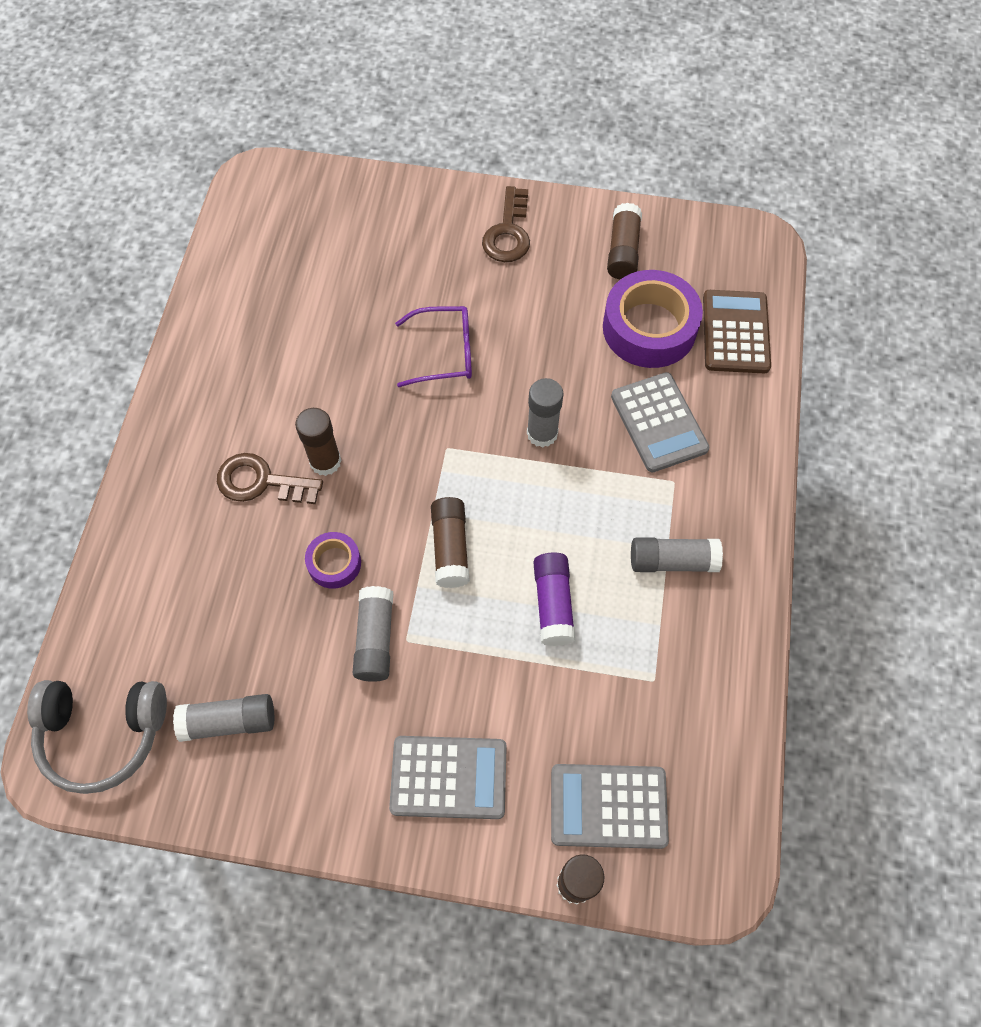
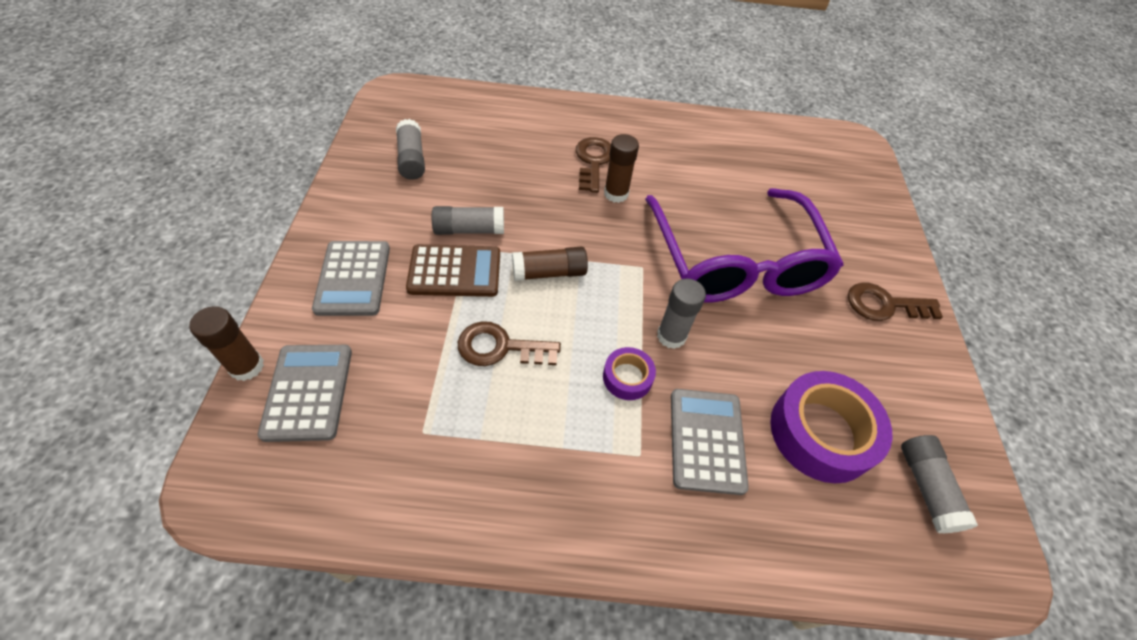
camera: 80 degrees right, 10 degrees down
(103, 734) = (410, 106): grey headphones -> none
(334, 563) = (531, 203): purple tape -> purple tape (627, 377)
(444, 353) = (735, 262): purple glasses -> purple glasses, size x2.18
(553, 604) = (500, 347): purple glue stick -> brown key
(622, 251) = (909, 406): brown glue stick -> none
(658, 423) = (706, 440): grey calculator -> grey calculator turned 120 degrees clockwise
(672, 561) = (549, 451): grey glue stick -> grey glue stick (926, 488)
(735, 332) = (849, 530): brown calculator -> brown calculator (454, 271)

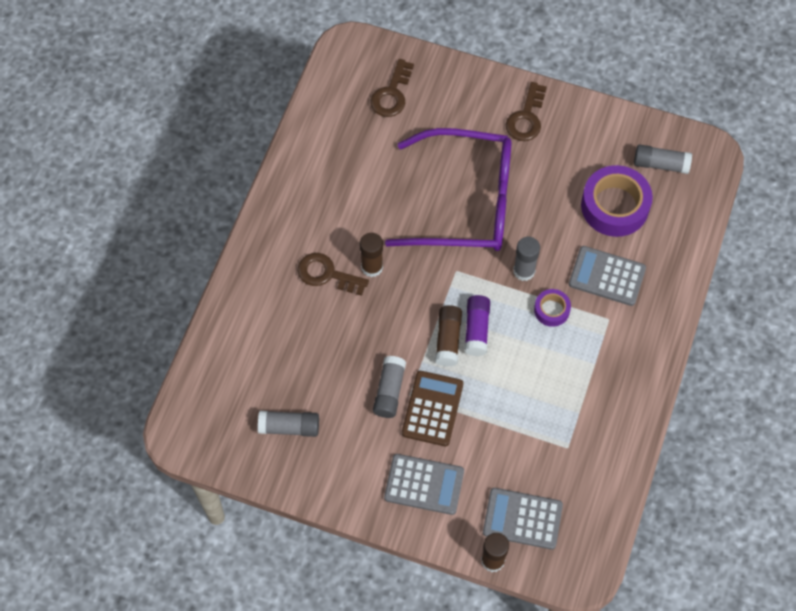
camera: 70 degrees left, 10 degrees up
(500, 347) = (510, 387): brown key -> brown key (391, 94)
(571, 298) = (476, 329): none -> purple glue stick

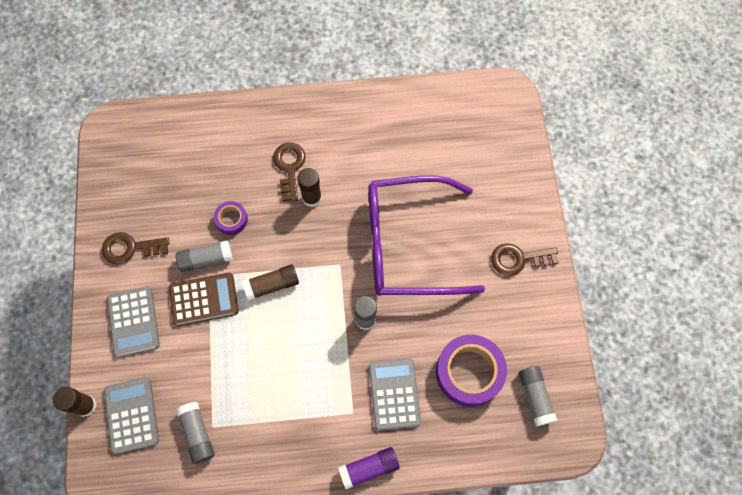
camera: 65 degrees right, 5 degrees up
(289, 427) = (144, 199): grey glue stick -> grey glue stick (197, 434)
(391, 94) = (481, 143): brown key -> brown key (130, 248)
(465, 202) = (408, 244): purple glasses -> purple glasses turned 105 degrees clockwise
(476, 329) = (292, 304): purple glue stick -> purple glue stick (369, 468)
(551, 310) = (338, 359): purple tape -> purple tape (231, 220)

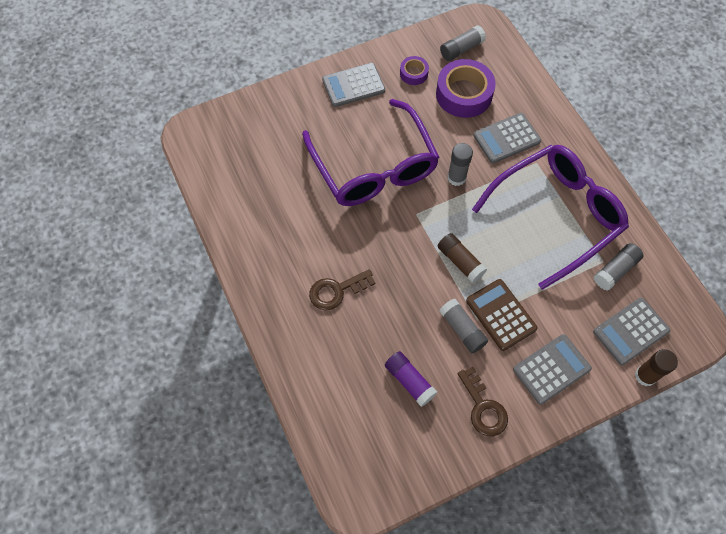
camera: 110 degrees left, 5 degrees down
(231, 220) = (412, 322): purple tape -> purple tape (413, 73)
(282, 403) = (556, 215): none -> purple glasses
(312, 198) = (361, 259): brown glue stick -> none
(369, 468) = (571, 138): purple glue stick -> purple glue stick (409, 381)
(518, 259) = (353, 85): brown key -> grey calculator

